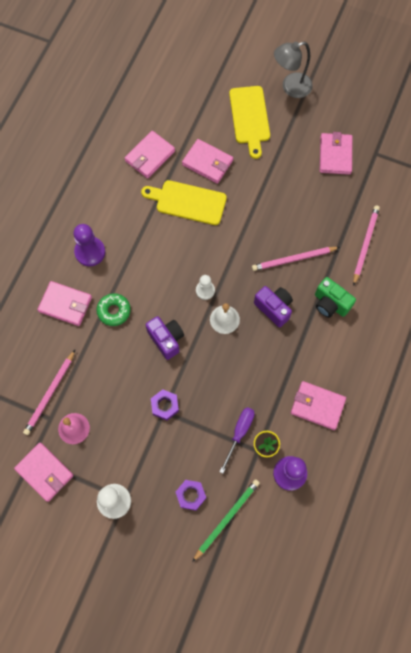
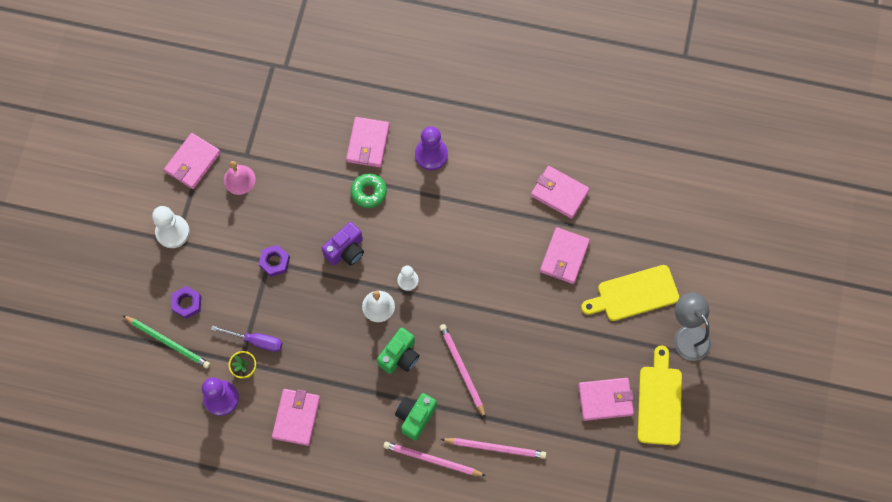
camera: 80 degrees right, 0 degrees up
(50, 394) = (271, 150): pink pencil -> pink pencil (432, 460)
(187, 202) = (510, 244): yellow cutting board -> yellow cutting board (659, 401)
(274, 308) = (400, 356): purple camera -> green camera

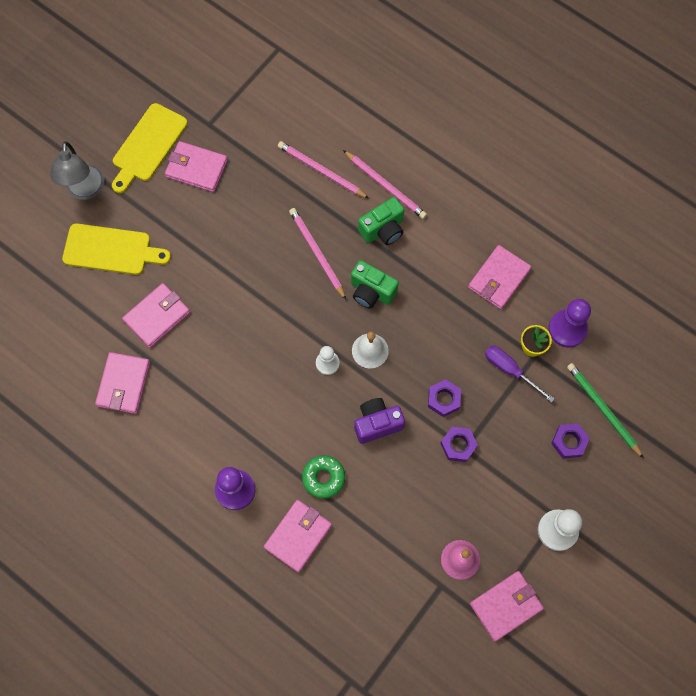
camera: 155 degrees left, 0 degrees up
(301, 293) = (443, 399): none -> purple nut
(400, 356) = (371, 292): green camera -> green camera turned 120 degrees counterclockwise
(462, 369) = (317, 253): pink pencil -> pink pencil turned 150 degrees clockwise
(559, 193) = (123, 384): pink wallet -> pink wallet turned 45 degrees clockwise

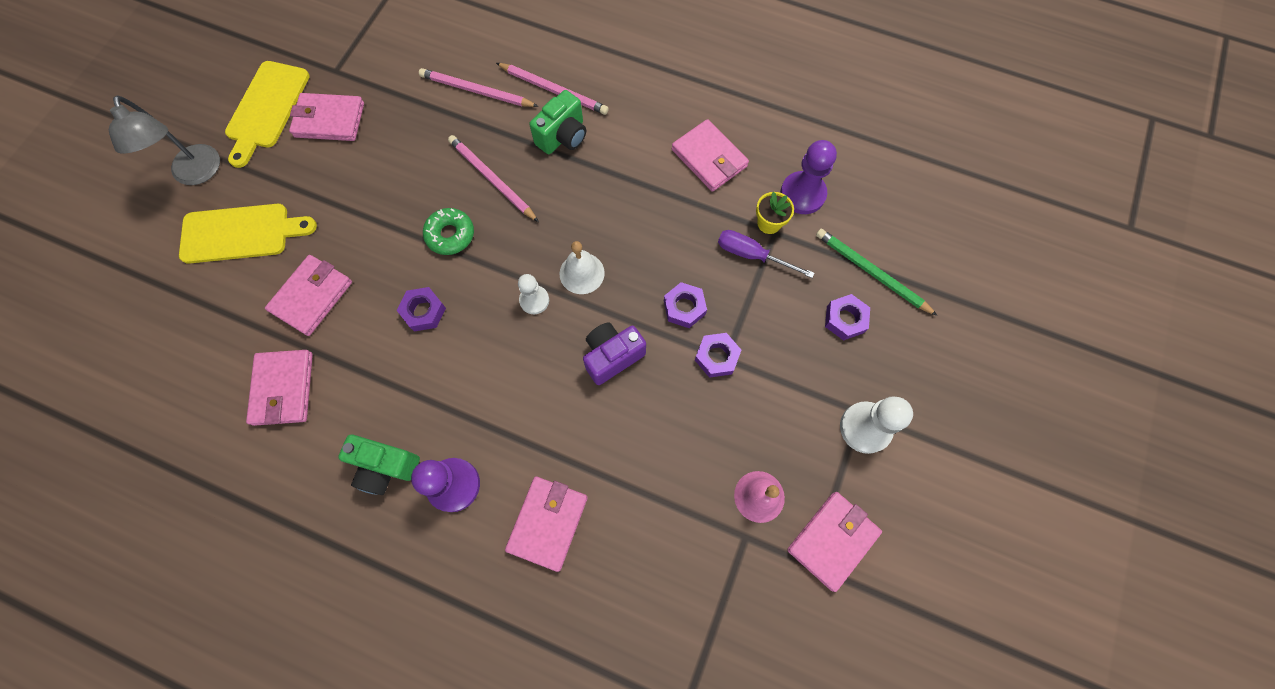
camera: 15 degrees left, 0 degrees up
(240, 350) = (423, 311): none -> purple nut
(323, 478) = (562, 439): green donut -> green donut (450, 235)
(371, 292) = (566, 207): green camera -> green camera (386, 467)
(499, 278) = (709, 158): pink wallet -> pink wallet turned 60 degrees counterclockwise

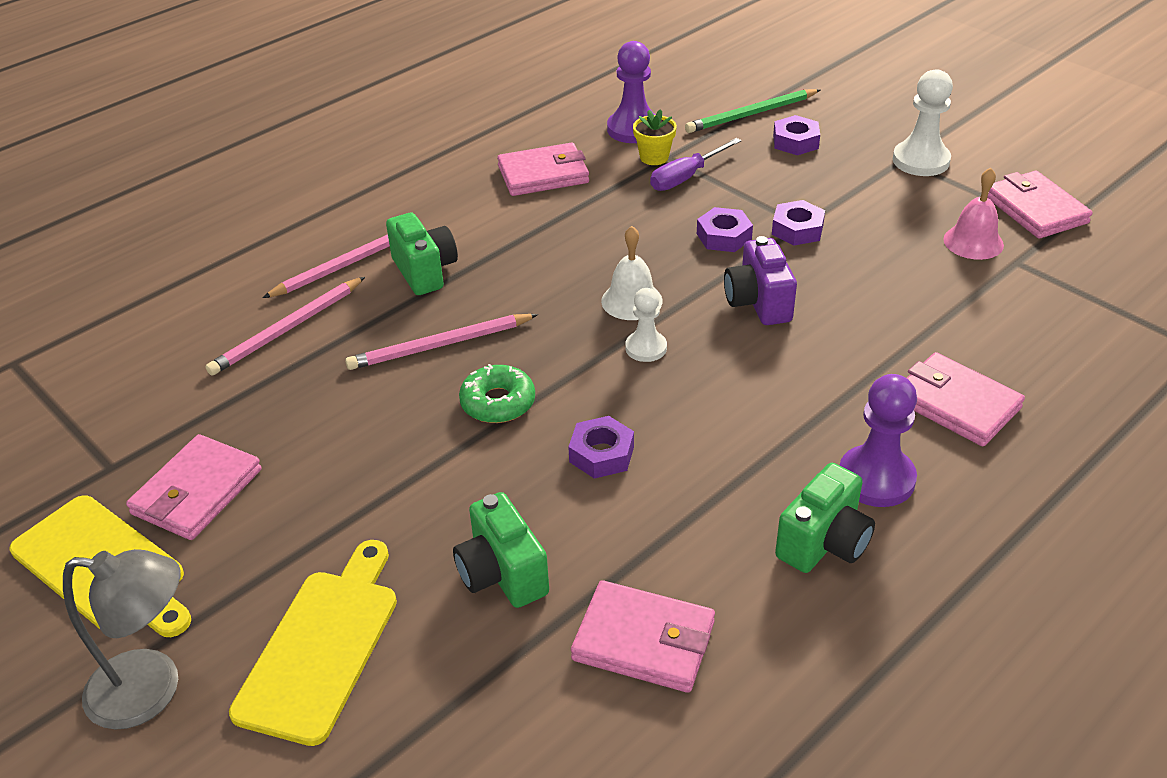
camera: 65 degrees left, 30 degrees down
(312, 297) = (502, 574): pink wallet -> green camera

